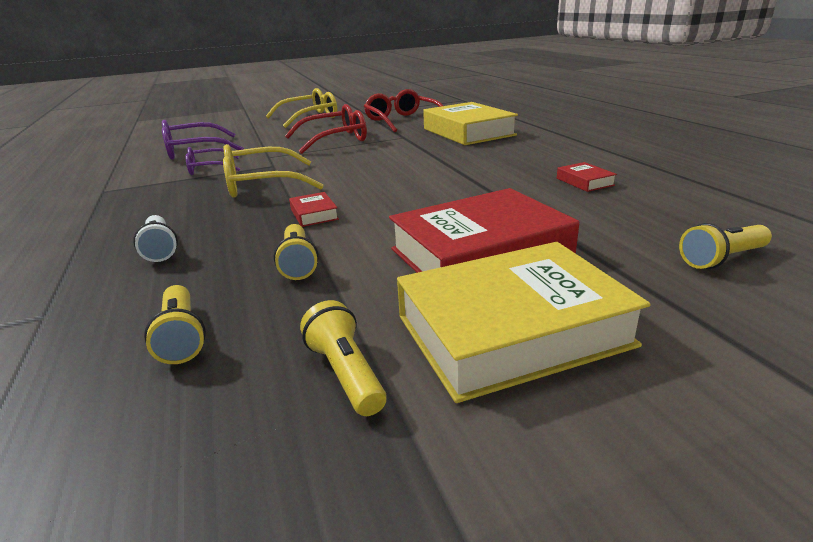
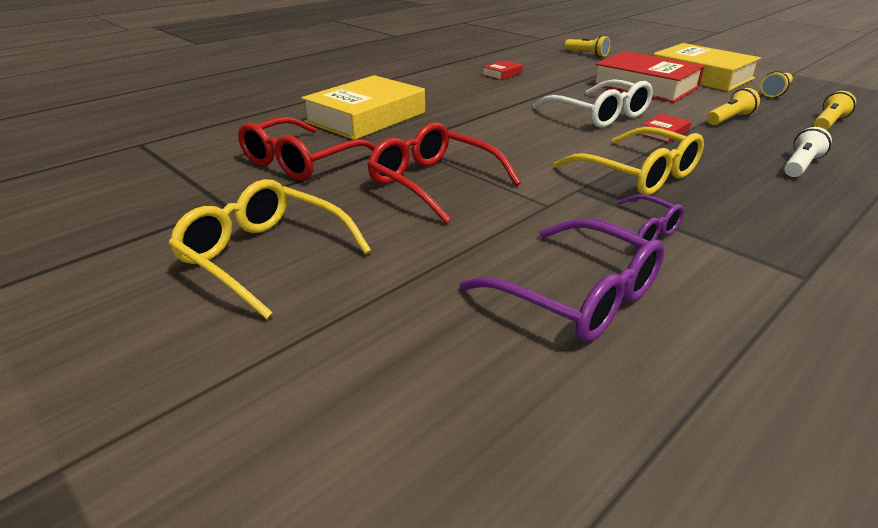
camera: 115 degrees left, 5 degrees up
(395, 199) = (599, 114): none -> white glasses

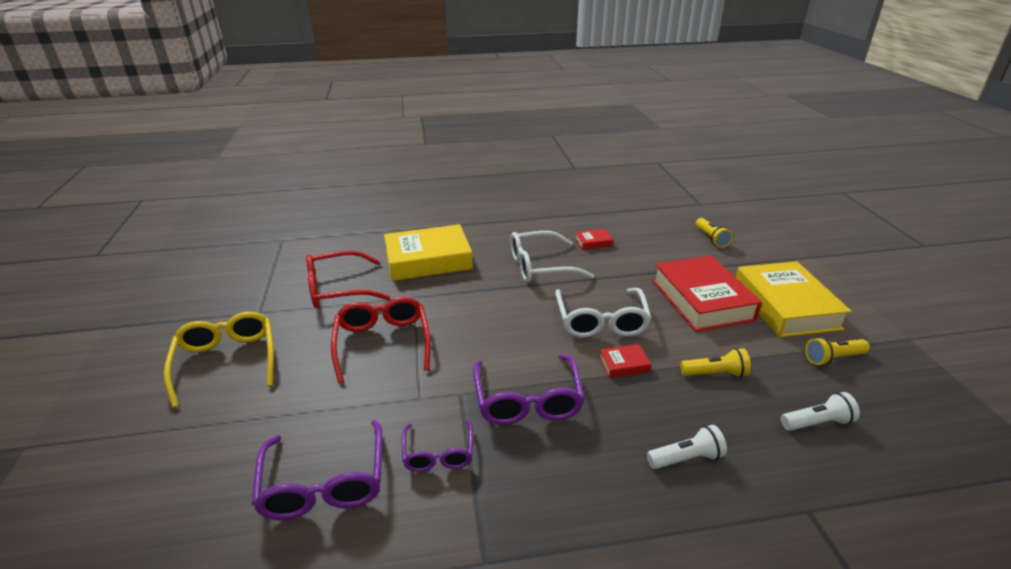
camera: 35 degrees right, 0 degrees up
(486, 97) = (541, 266): none -> white glasses
(637, 174) = (527, 399): yellow glasses -> purple glasses
(828, 123) = (817, 423): yellow flashlight -> white flashlight

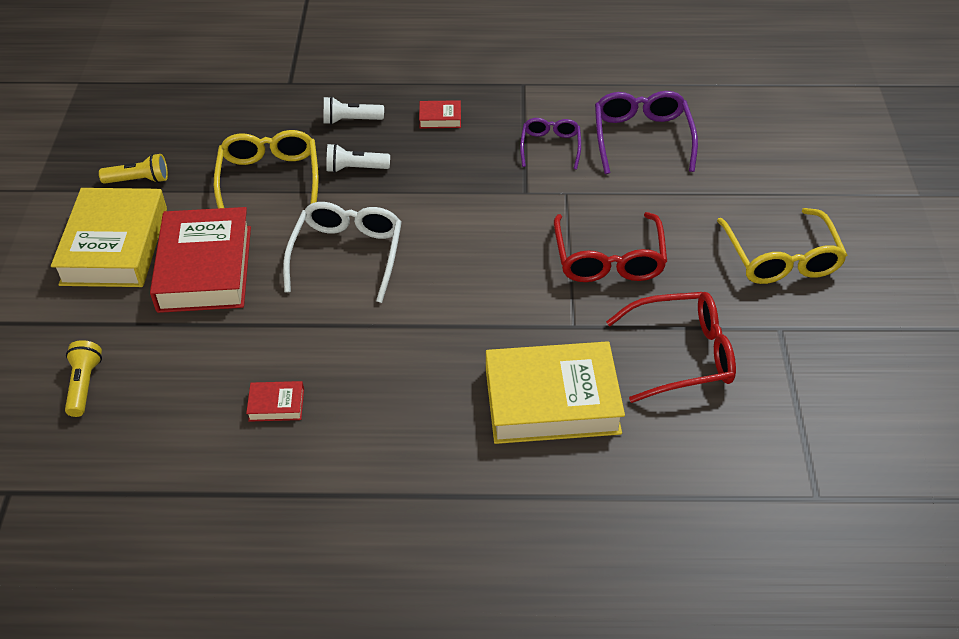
camera: 170 degrees left, 15 degrees up
(527, 399) = (463, 179): purple glasses -> none
(541, 266) = (382, 360): white glasses -> none
(623, 364) = (353, 200): red book -> red book (440, 118)
(715, 374) = (269, 180): yellow flashlight -> yellow glasses
(817, 423) = (221, 130): white flashlight -> white flashlight (355, 168)

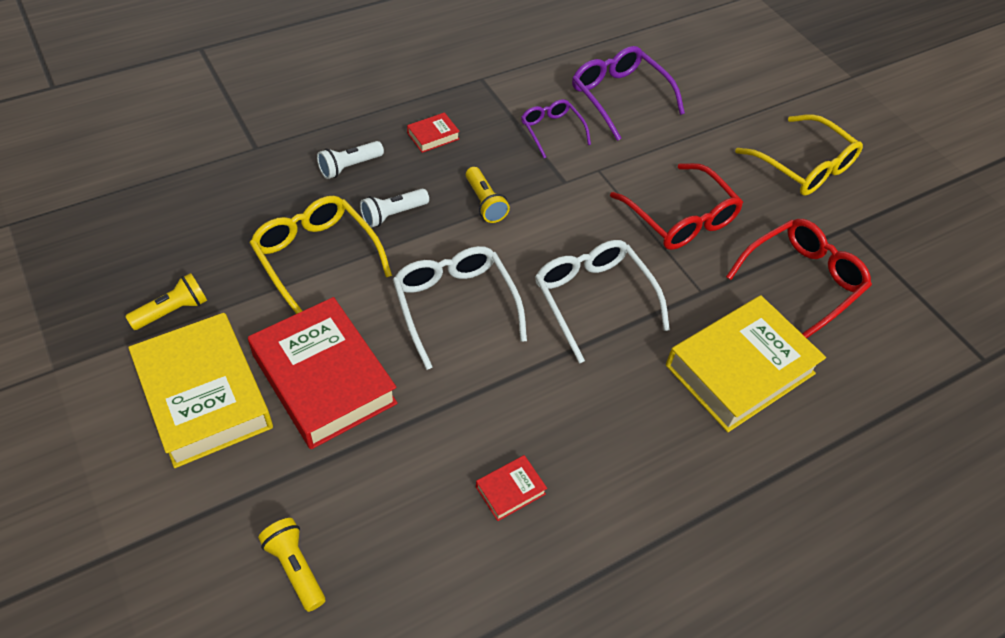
camera: 35 degrees left, 5 degrees up
(439, 185) = (484, 203): none -> yellow flashlight
(467, 295) = (593, 300): none -> white glasses

